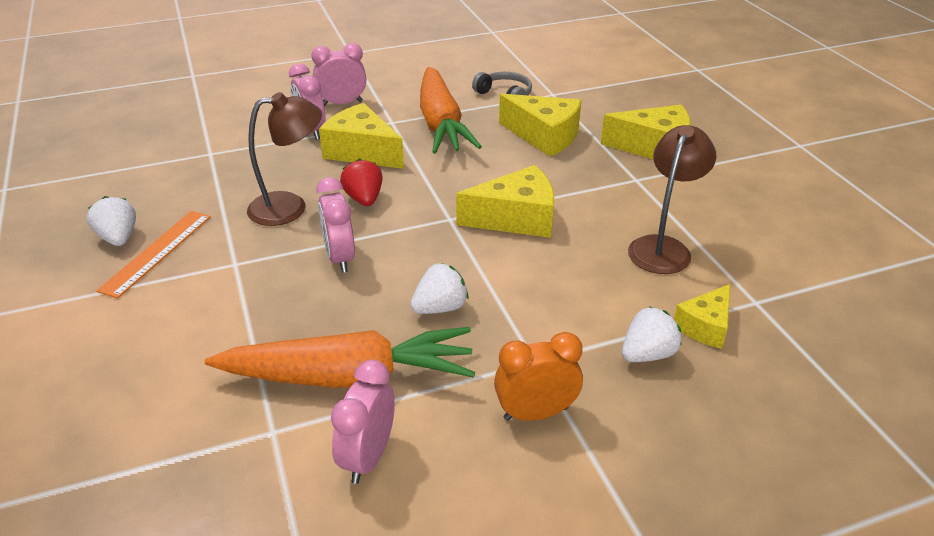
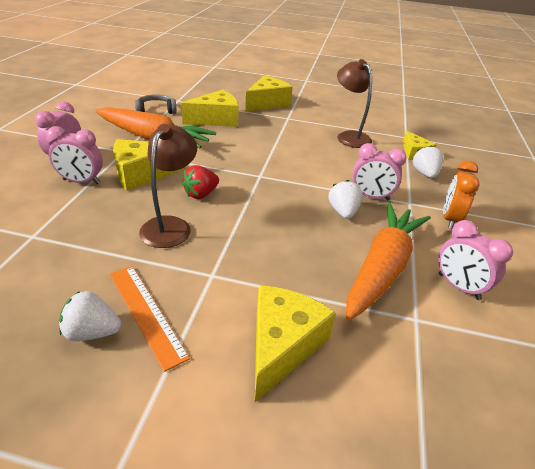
camera: 60 degrees left, 0 degrees up
(340, 258) = (257, 227): pink clock -> pink clock (371, 196)
(364, 199) = (201, 194): red strawberry -> red strawberry turned 60 degrees counterclockwise
(516, 219) = (284, 158): yellow cheese -> yellow cheese (282, 345)

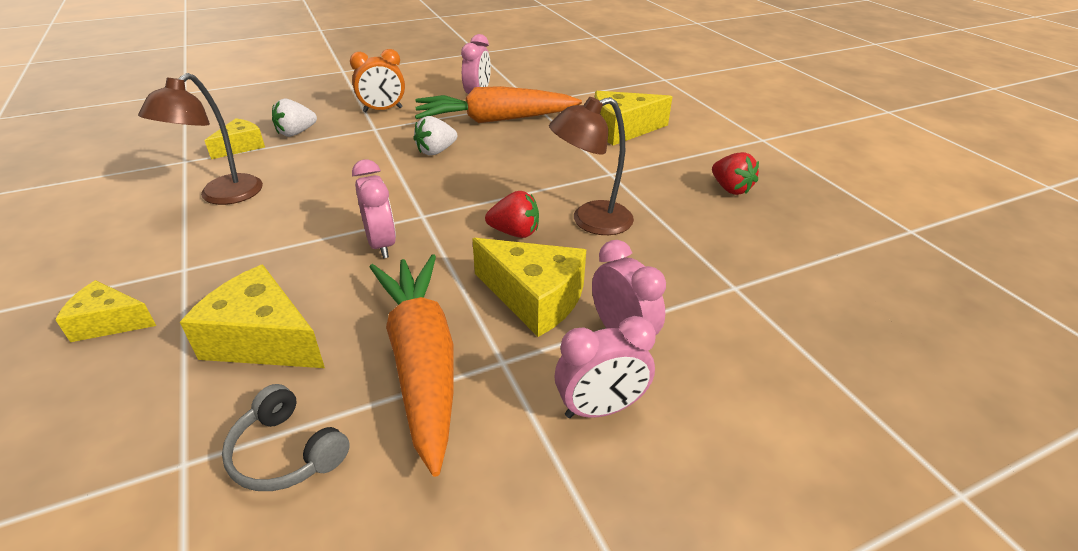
camera: 125 degrees left, 0 degrees up
(92, 332) = (730, 189): white strawberry -> red strawberry
(146, 313) = (684, 179): orange ruler -> none
(267, 103) = (109, 322): yellow cheese -> yellow cheese, size x0.62
(371, 196) = (386, 146): pink clock -> pink clock (381, 244)

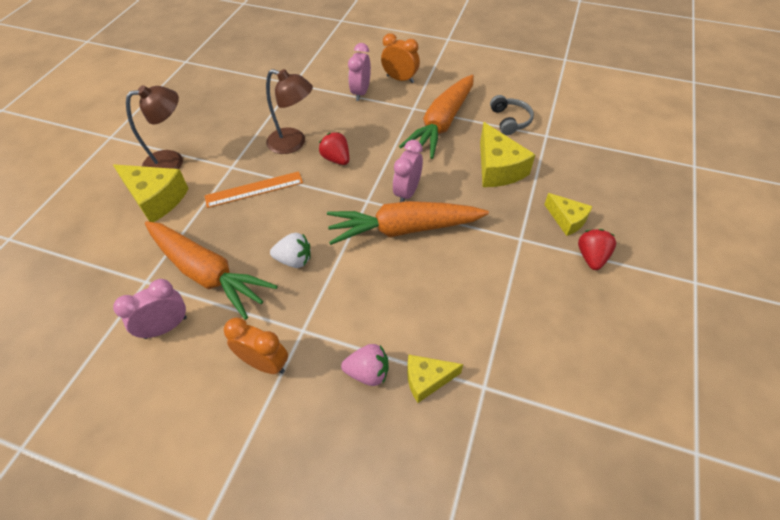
camera: 135 degrees left, 15 degrees up
(222, 196) = (473, 303): brown lamp -> brown lamp (172, 162)
(296, 133) = (368, 372): white strawberry -> pink strawberry
(350, 213) = (404, 229): none -> orange carrot
(534, 298) = (372, 123): yellow cheese -> none
(554, 170) = (254, 189): none -> orange ruler
(600, 408) = (400, 79): pink clock -> orange clock
(730, 189) = (200, 119): red strawberry -> red strawberry (591, 257)

